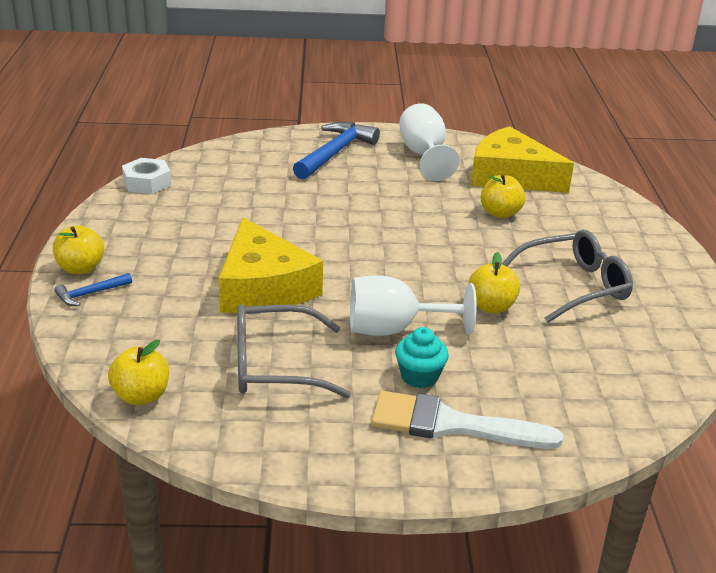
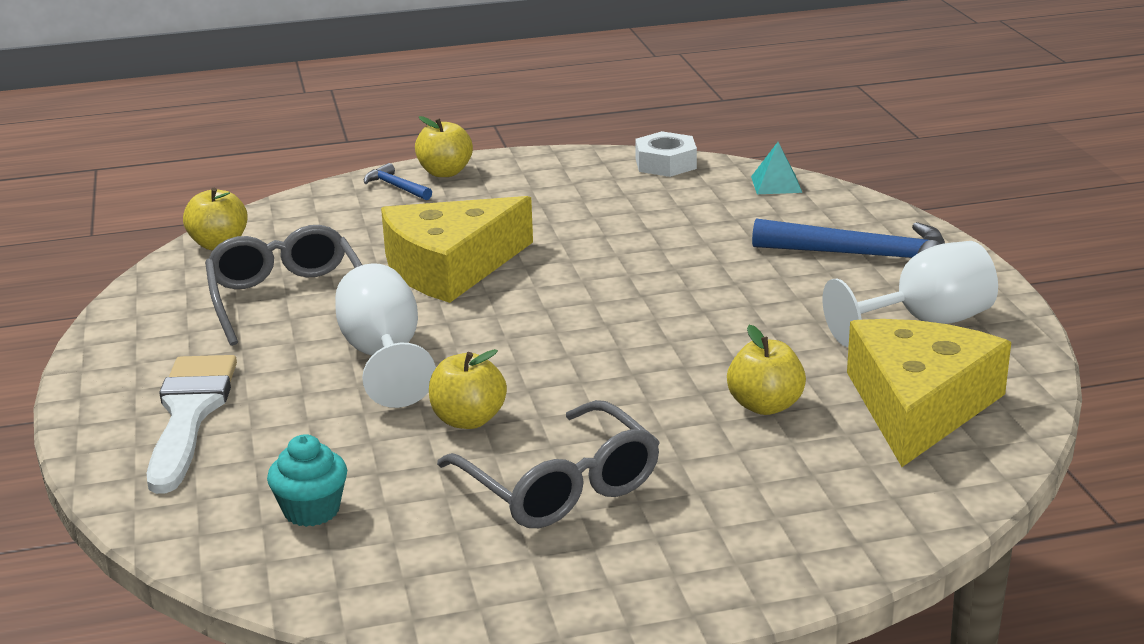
camera: 80 degrees right, 5 degrees down
(214, 155) = (776, 184): none -> turquoise pyramid
(419, 376) = (284, 384): turquoise cupcake -> turquoise cupcake (311, 510)

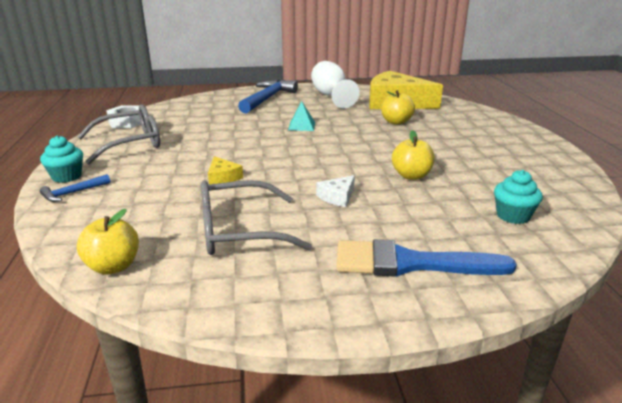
camera: 85 degrees left, 0 degrees up
(189, 414) = (409, 263): white brush -> blue brush
(384, 357) = (337, 197): white goblet -> white cheese
(445, 172) = (67, 176): yellow apple -> turquoise cupcake
(450, 267) = (223, 177): yellow cheese -> yellow cheese, size x0.41
(560, 486) = (469, 158): grey glasses -> grey glasses (130, 143)
(776, 184) = (179, 105): turquoise pyramid -> turquoise pyramid (301, 126)

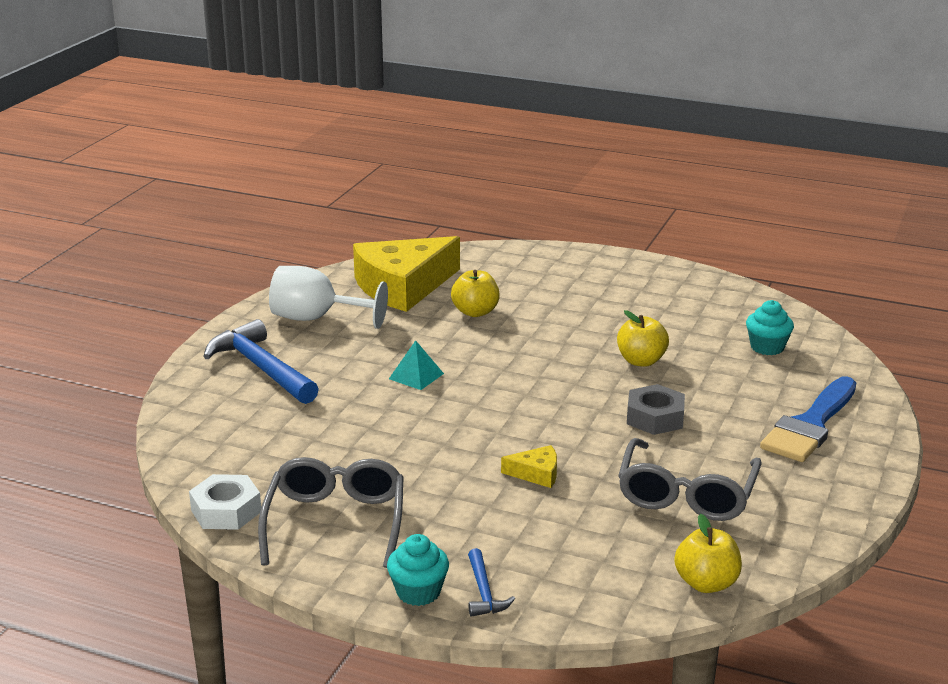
camera: 60 degrees left, 0 degrees up
(337, 197) = (655, 418): white cheese -> grey nut

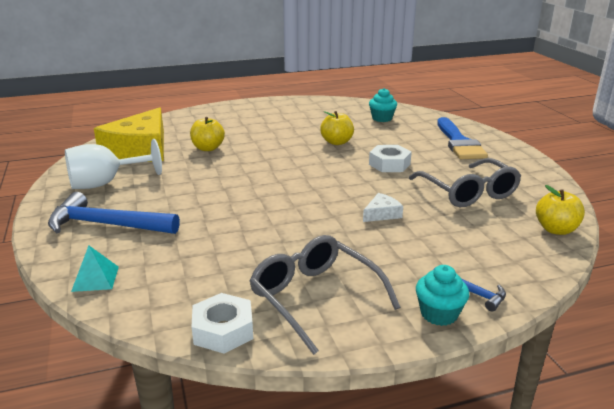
camera: 40 degrees left, 0 degrees up
(416, 376) = (225, 191): turquoise pyramid -> turquoise pyramid (95, 278)
(536, 473) = (382, 214): yellow cheese -> white cheese
(655, 418) = (389, 164): grey nut -> white nut

